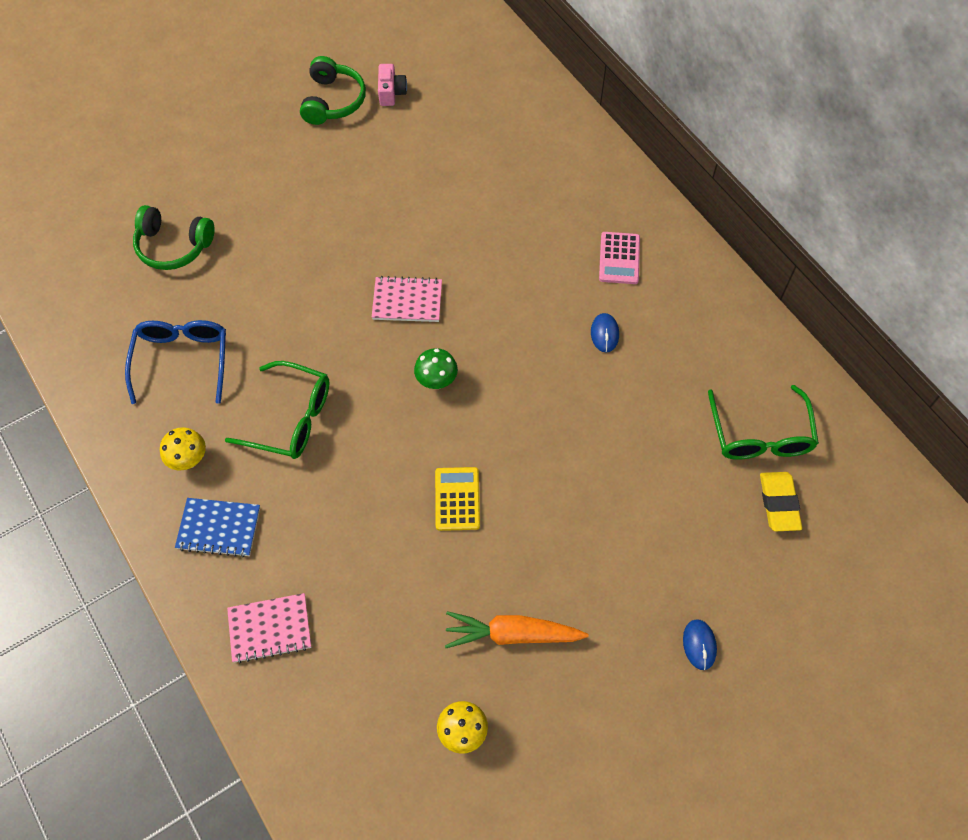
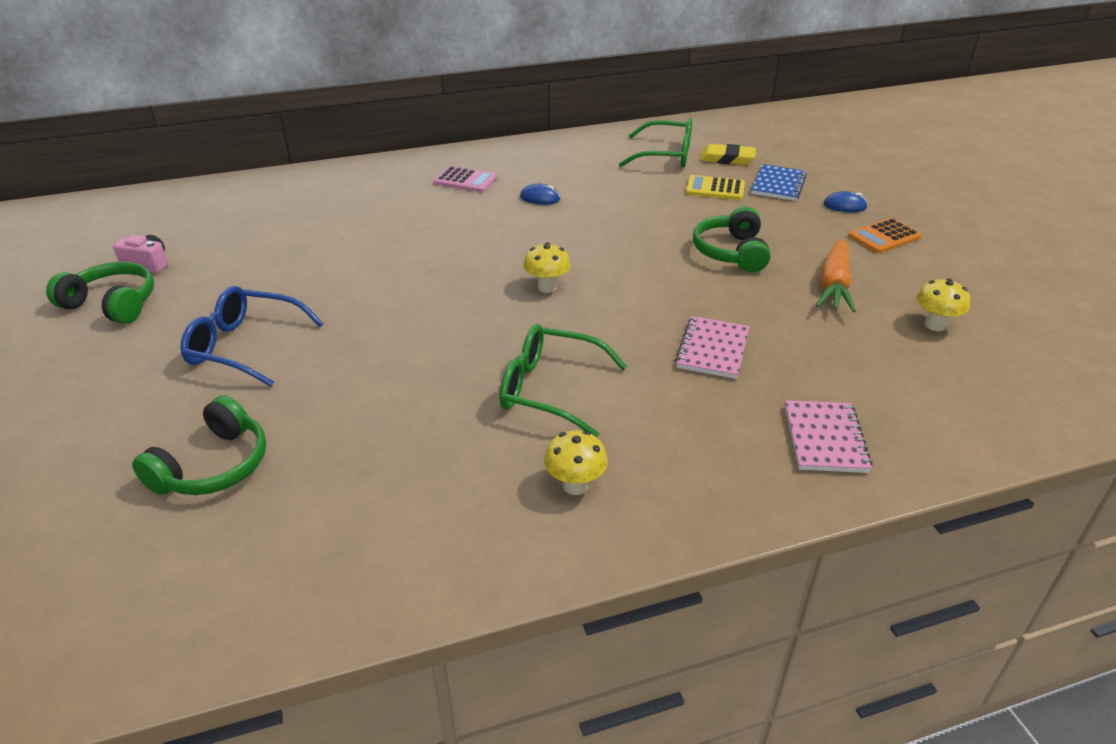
camera: 75 degrees left, 25 degrees down
(182, 360) = (413, 476): blue glasses -> blue glasses (244, 346)
(219, 528) = (684, 467): blue notebook -> blue notebook (778, 185)
(291, 418) = (549, 389): green glasses -> green glasses turned 105 degrees counterclockwise
(407, 301) = (437, 291): pink notebook -> pink notebook (712, 349)
(436, 381) = (547, 287): green mushroom -> yellow mushroom
(457, 499) = (687, 294): yellow calculator -> yellow calculator (715, 189)
(549, 530) = (731, 252): none -> green headphones
(635, 689) = (884, 237): none -> orange calculator

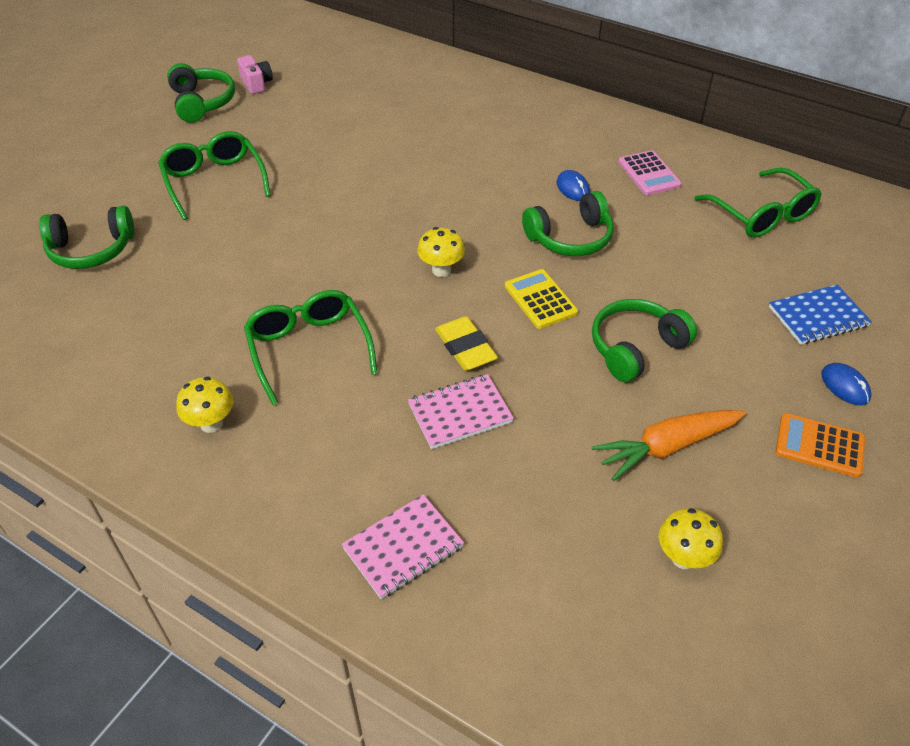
camera: 50 degrees right, 10 degrees up
(244, 346) = (214, 181): blue glasses -> green glasses
(466, 180) = (546, 135): pink calculator -> pink calculator (649, 173)
(590, 223) = (570, 238): none -> green headphones
(715, 189) = (743, 279): yellow calculator -> yellow calculator (540, 299)
(727, 159) = (819, 256): yellow eraser -> yellow eraser (465, 348)

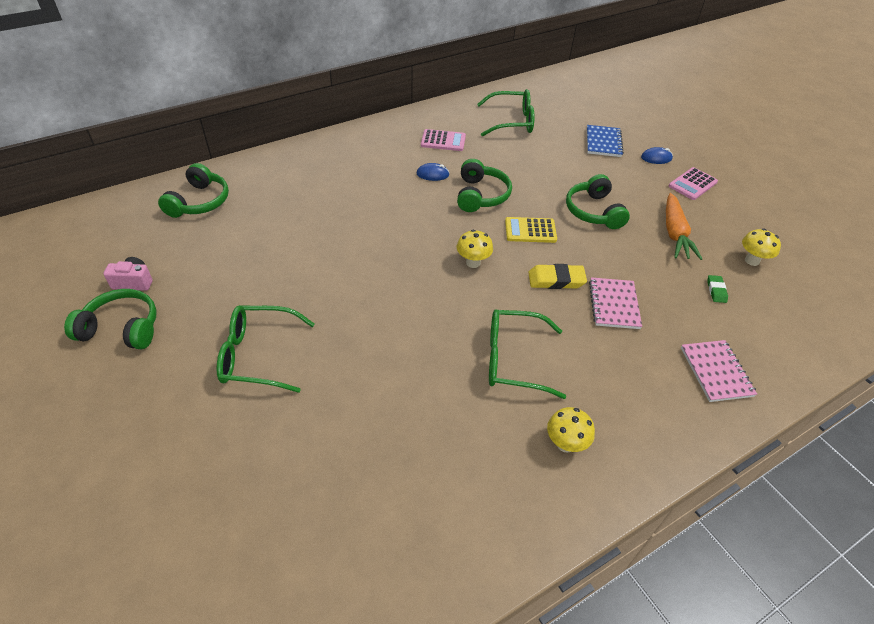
camera: 65 degrees left, 0 degrees up
(91, 249) = (285, 477): green headphones -> green headphones (199, 202)
(572, 521) = (716, 291): none -> green eraser
(819, 446) = (692, 184): orange calculator -> pink calculator

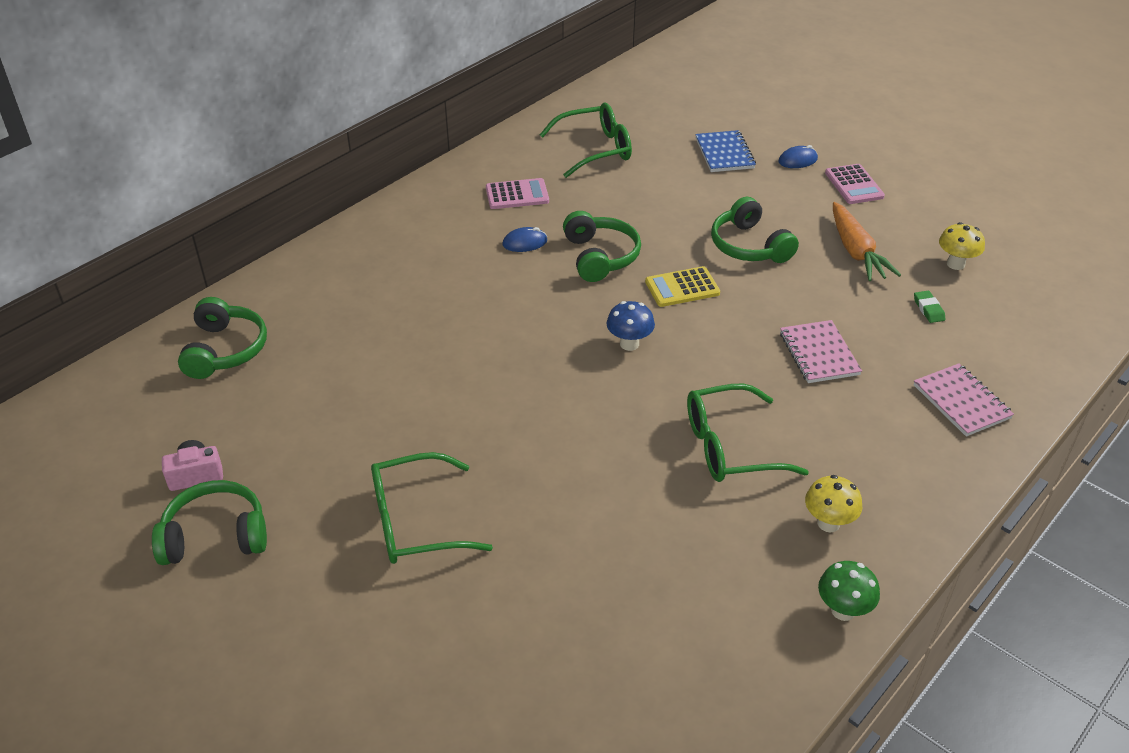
camera: 15 degrees left, 5 degrees down
(473, 262) = (629, 344): yellow mushroom -> blue mushroom
(547, 523) = (843, 610): none -> green mushroom
(556, 280) = (739, 341): yellow eraser -> none
(692, 184) = (854, 185): pink calculator -> pink calculator turned 45 degrees counterclockwise

